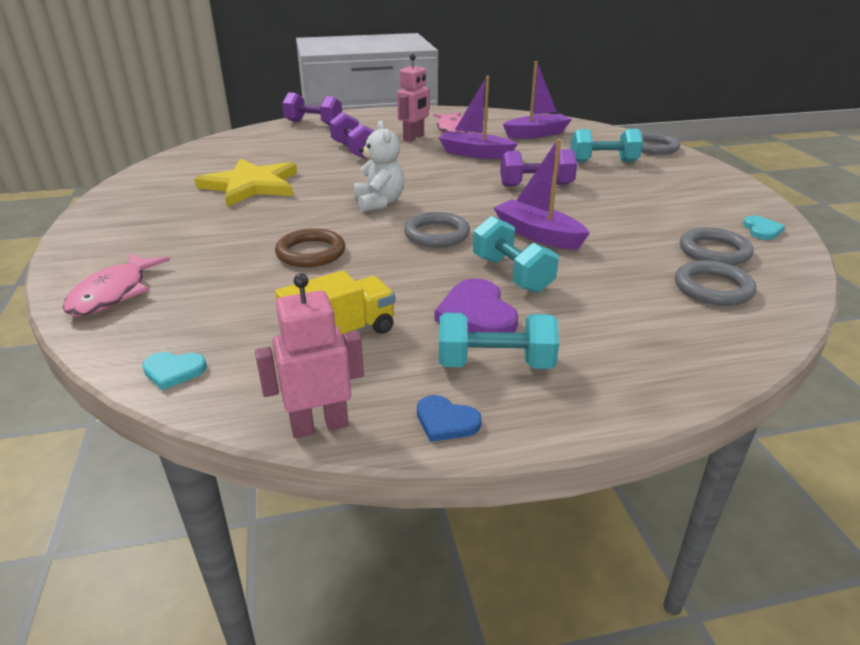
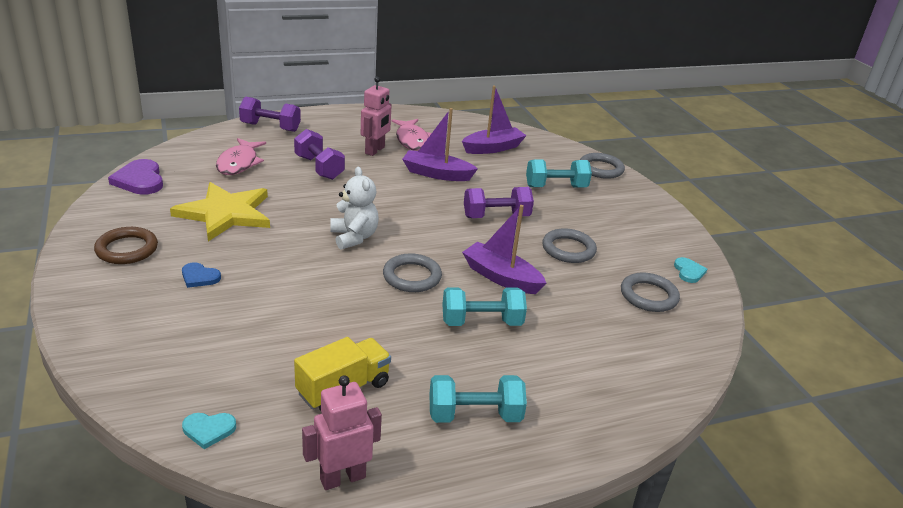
camera: 10 degrees left, 0 degrees up
(114, 293) = (129, 348): pink fish -> pink fish (239, 163)
(311, 252) = (301, 299): brown ring -> brown ring (127, 249)
(446, 421) = (441, 470): blue heart -> blue heart (199, 277)
(477, 313) = (456, 365): purple heart -> purple heart (140, 180)
(512, 274) = (481, 322): turquoise dumbbell -> turquoise dumbbell turned 60 degrees counterclockwise
(713, 288) = (646, 335): grey ring -> grey ring (568, 249)

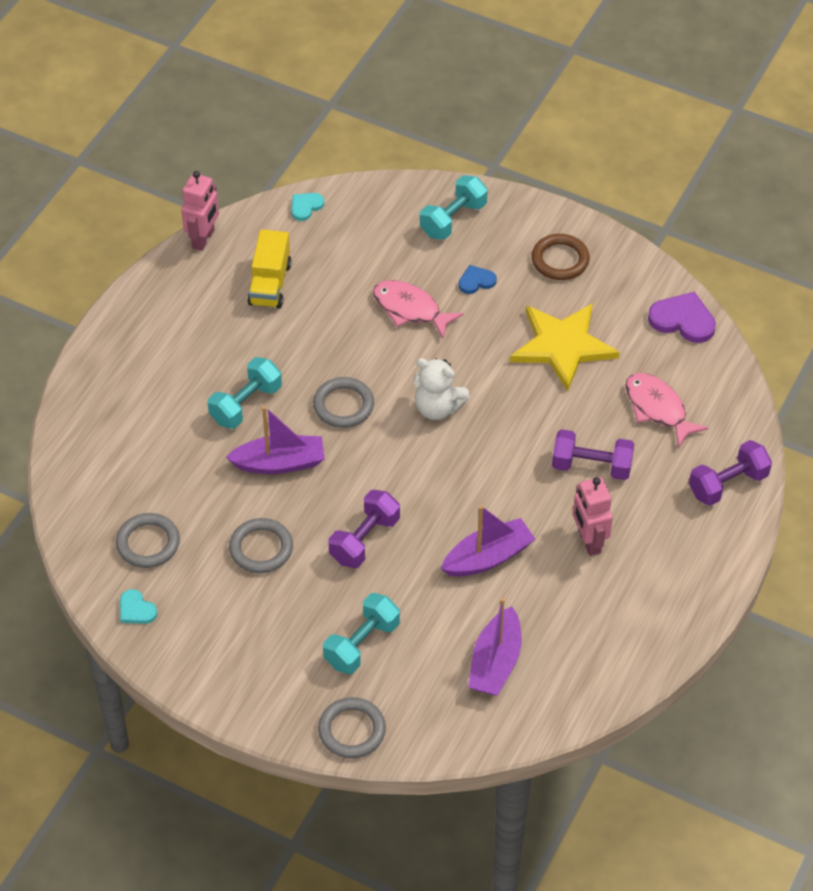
camera: 140 degrees right, 20 degrees up
(412, 140) = (584, 596): pink fish -> pink fish (410, 309)
(474, 415) = (174, 329): turquoise dumbbell -> turquoise dumbbell (453, 219)

